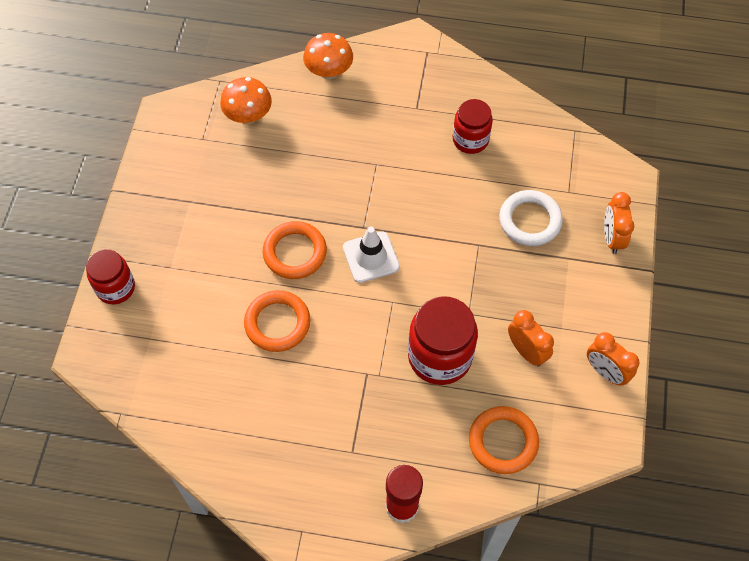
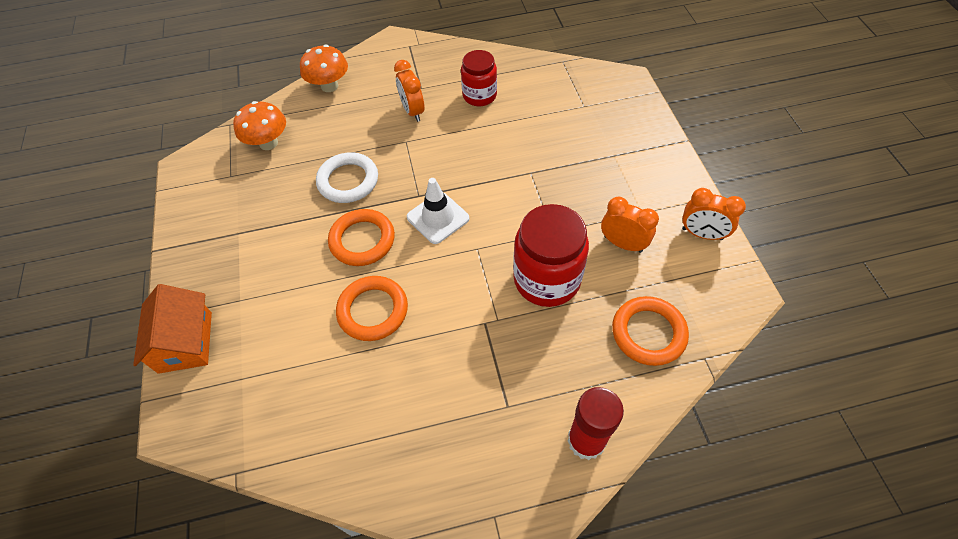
camera: 20 degrees left, 5 degrees down
(115, 288) = (185, 342): red jar -> orange house
(530, 220) = (564, 138): white ring -> white ring (348, 181)
(612, 238) = (640, 127): orange clock -> orange clock (413, 111)

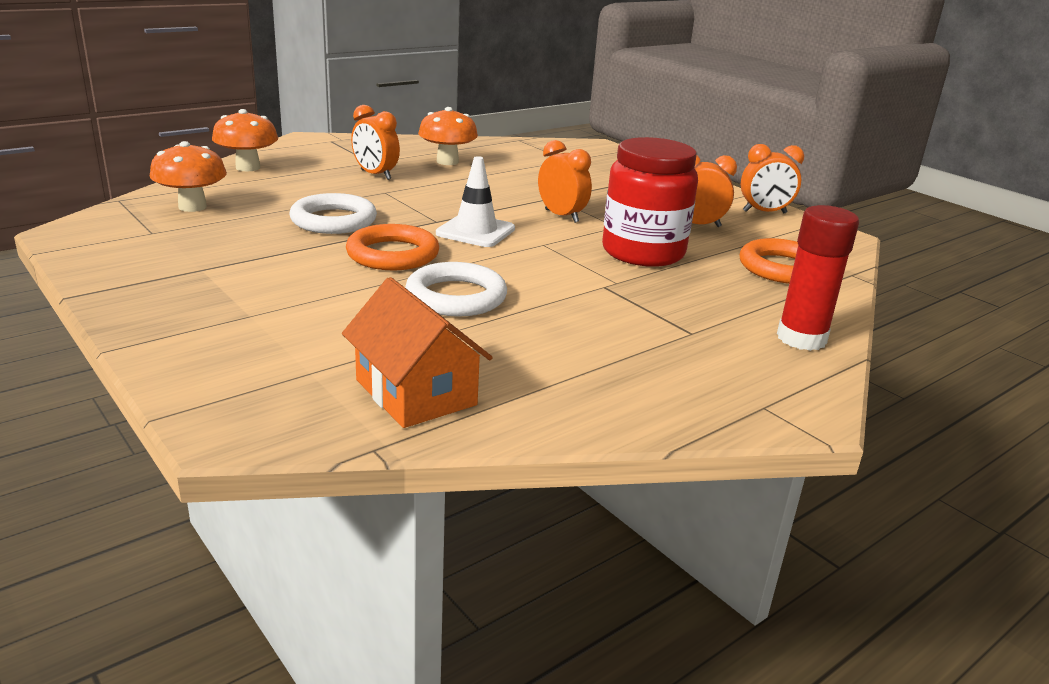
camera: 30 degrees left, 30 degrees down
(185, 342) = (188, 358): orange house -> orange house (416, 392)
(373, 310) = (456, 297): orange ring -> white ring
(479, 96) = (447, 161): red jar -> orange mushroom
(518, 206) = (561, 216): none -> orange clock

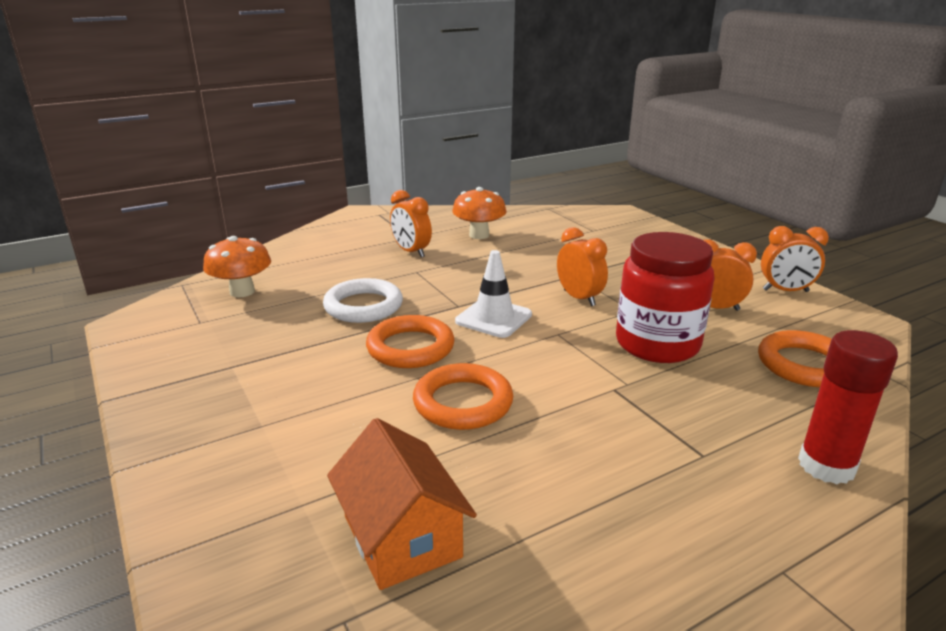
camera: 10 degrees right, 0 degrees up
(248, 167) = (300, 246): orange mushroom -> none
(456, 297) = (463, 402): white ring -> orange ring

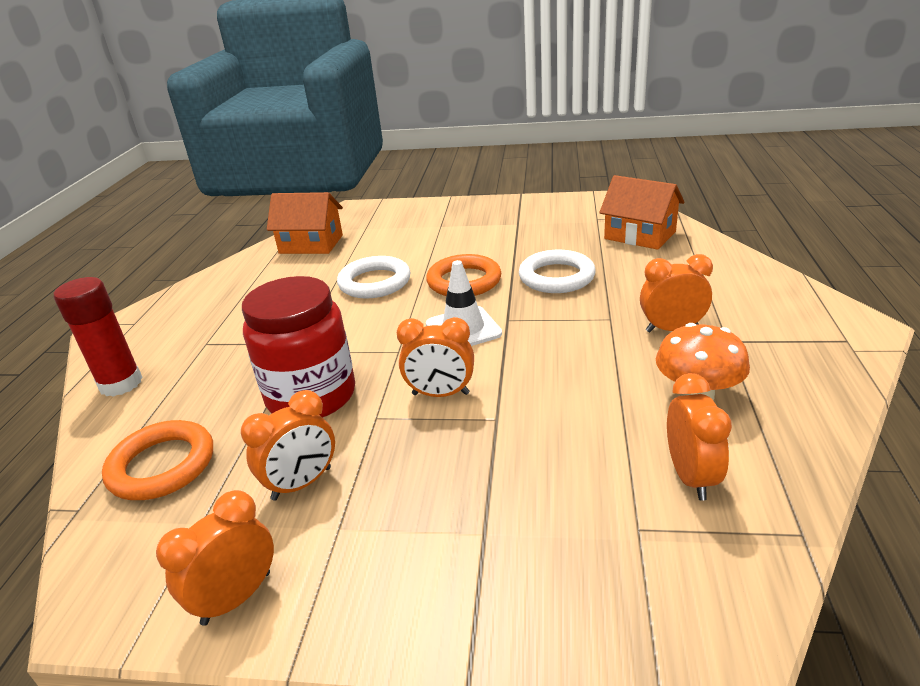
camera: 130 degrees right, 5 degrees up
(242, 292) = (640, 235): orange mushroom -> orange house
(463, 402) = (374, 282): orange ring -> white ring
(545, 227) = (690, 476): none -> orange clock

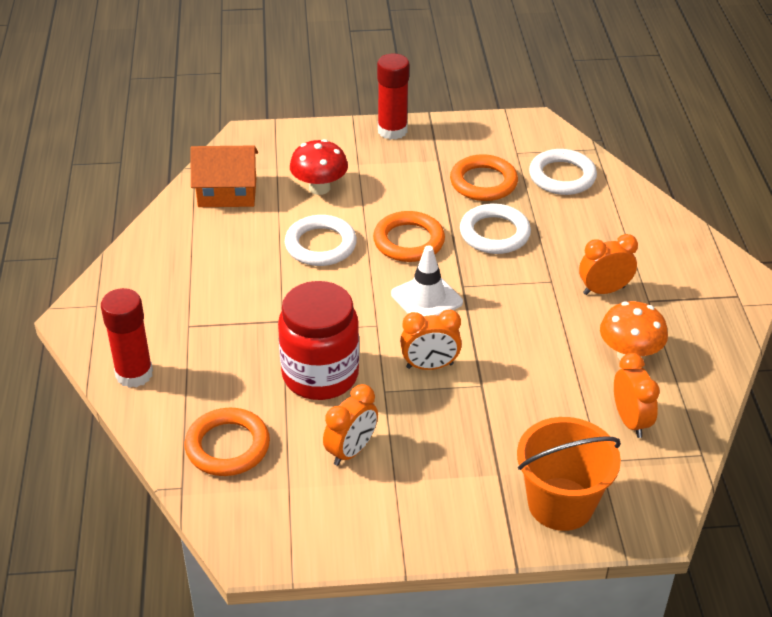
camera: 15 degrees left, 10 degrees up
(236, 598) = (346, 533): orange clock -> none
(396, 241) = (319, 188): none -> red mushroom
(482, 205) = (392, 131): none -> red glue stick
(557, 239) = (483, 182): none -> orange ring
(565, 589) = (560, 504): none -> orange bucket
(640, 235) = (562, 176): orange house -> white ring

